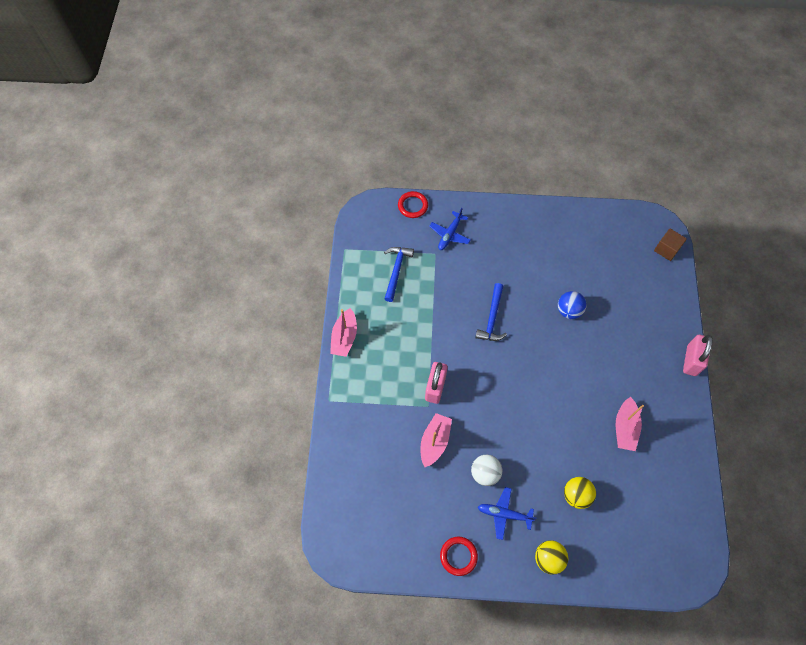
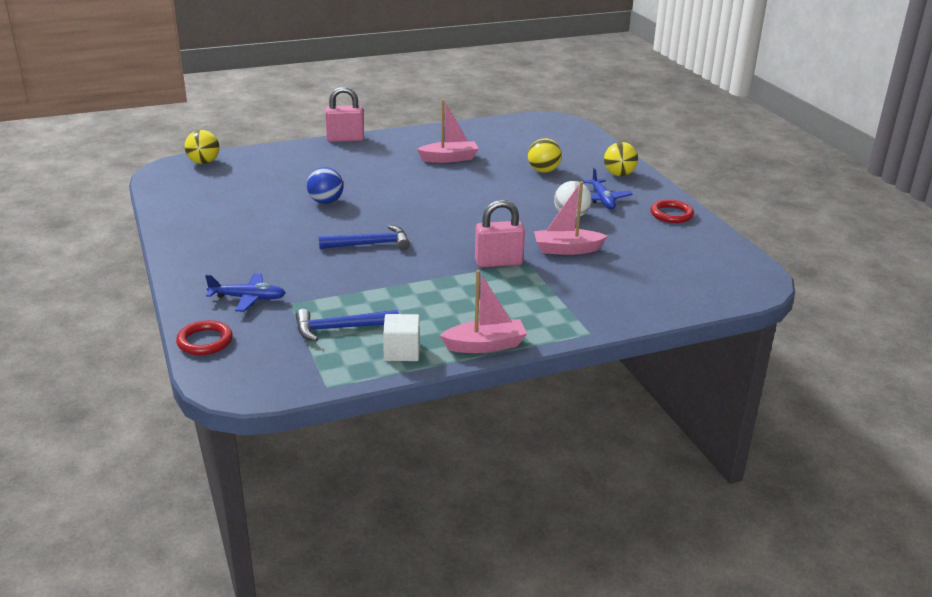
camera: 115 degrees left, 35 degrees down
(359, 293) = (402, 351): none -> white cube
(666, 249) = (204, 162): brown cube -> yellow ball

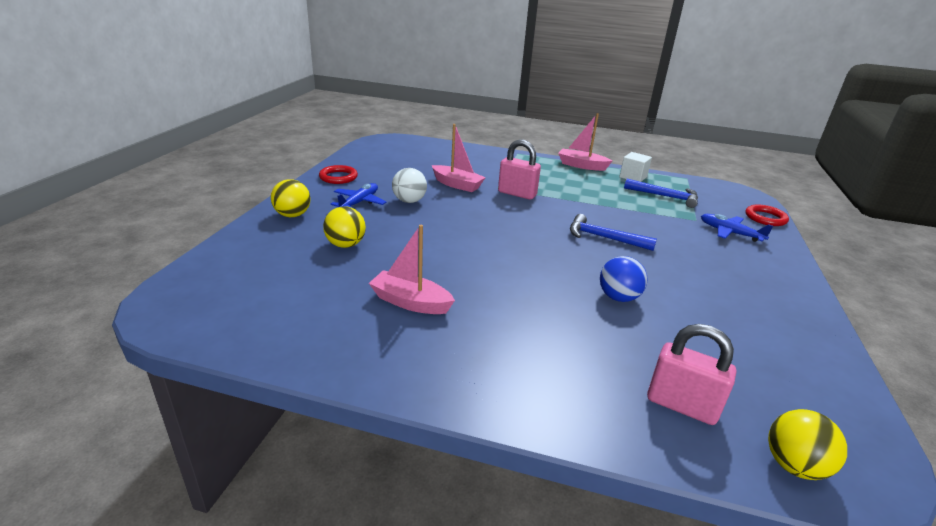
camera: 145 degrees left, 0 degrees up
(345, 139) = (505, 417): pink padlock -> pink padlock (681, 405)

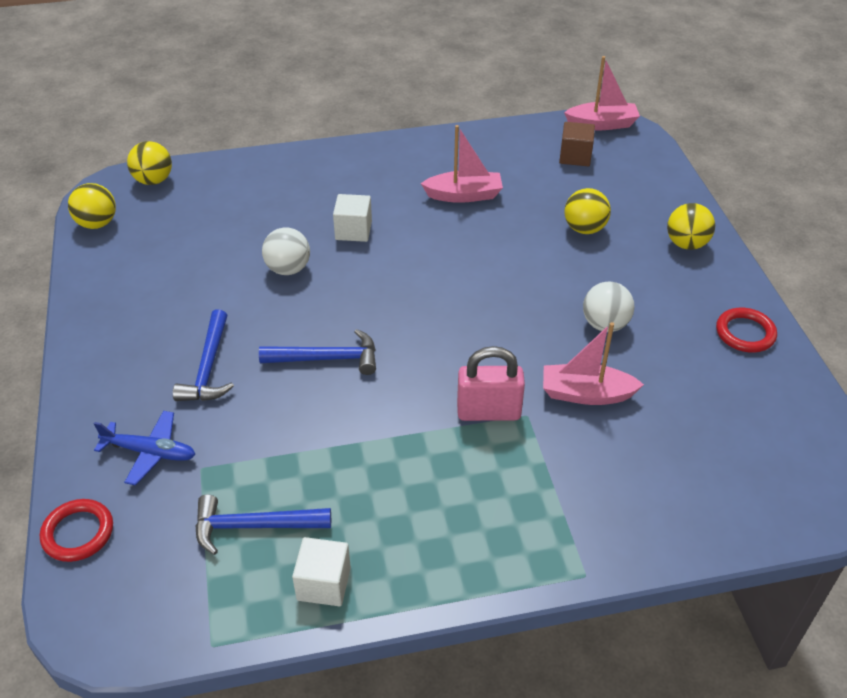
camera: 155 degrees right, 15 degrees up
(259, 298) = (575, 156): none -> brown cube
(359, 202) = (653, 294): blue plane -> none
(542, 308) = (353, 230): none -> white cube
(581, 165) = (437, 584): pink boat -> pink boat (602, 124)
(618, 297) = (288, 269): blue ball -> white ball
(681, 405) = (224, 191): pink padlock -> none
(693, 257) = (209, 367): none -> blue hammer
(854, 420) = (97, 223): none -> yellow ball

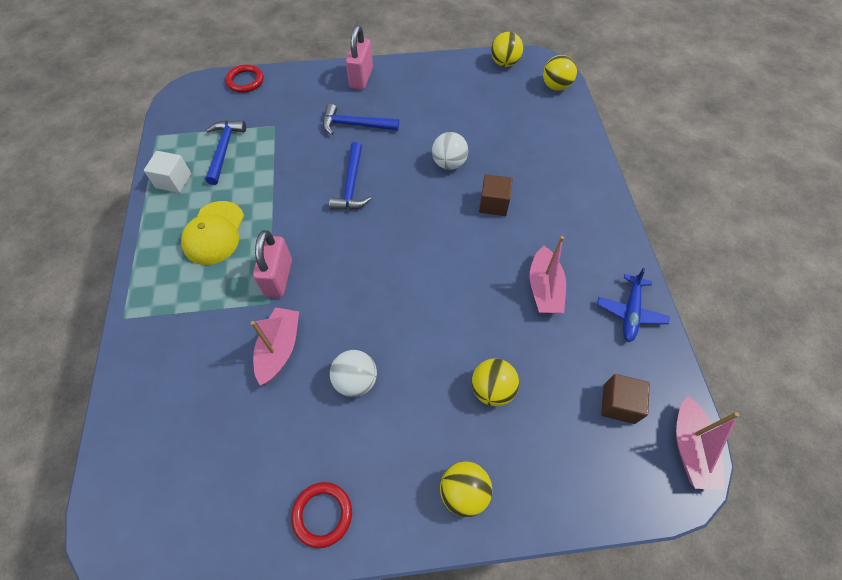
camera: 95 degrees right, 15 degrees up
(100, 372) = (361, 78): none -> pink padlock
(149, 452) = (292, 103): blue plane -> blue plane (630, 312)
(353, 230) = (493, 204): white cube -> brown cube
(425, 500) = (214, 233): none -> yellow cap

